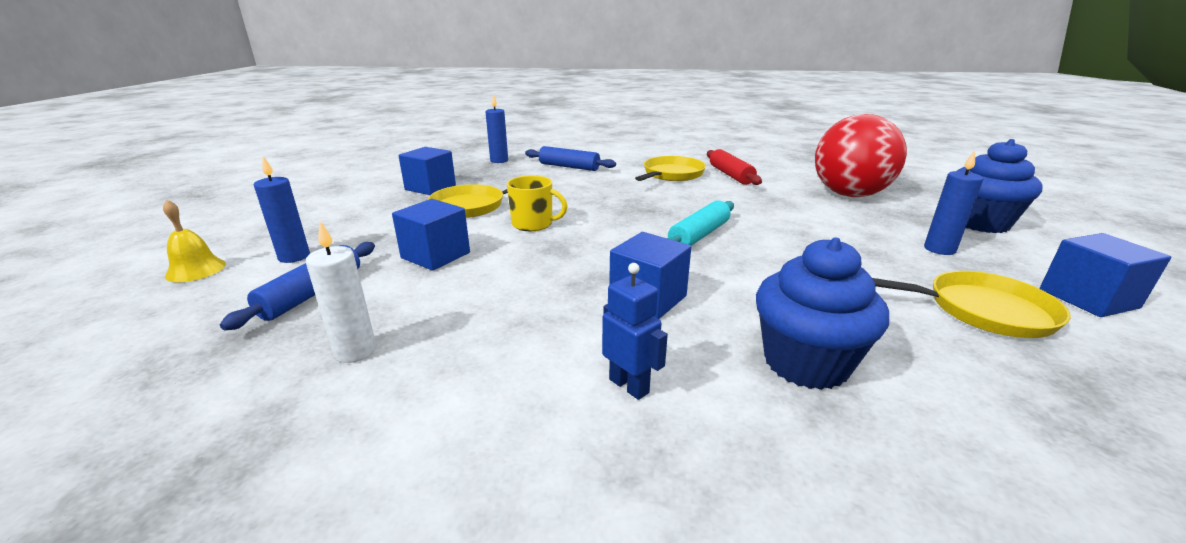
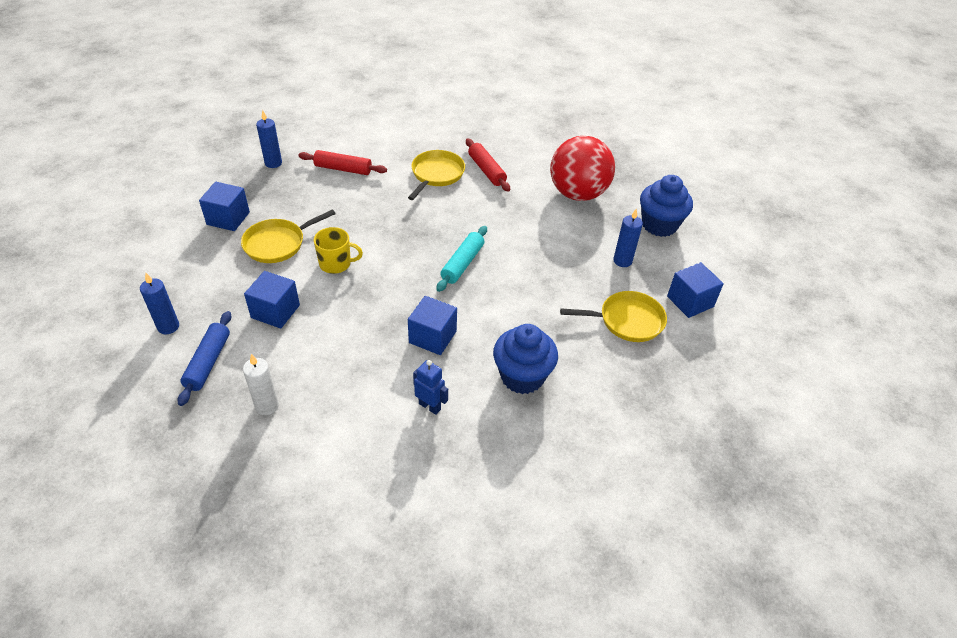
camera: 15 degrees left, 20 degrees up
(196, 270) = (103, 350): yellow bell -> none
(569, 167) = (343, 169): blue rolling pin -> red rolling pin

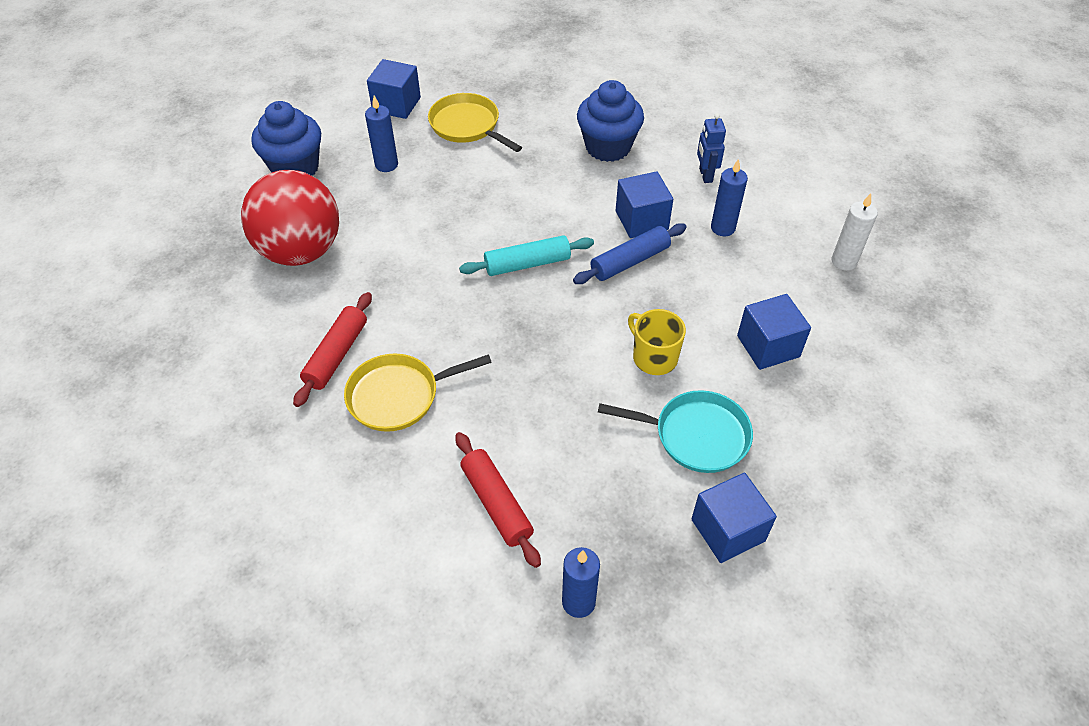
camera: 130 degrees left, 5 degrees up
(168, 326) = (898, 409): blue candle -> blue candle (723, 228)
(208, 362) = (875, 338): blue rolling pin -> blue rolling pin (630, 261)
(278, 243) = (696, 435): yellow pan -> turquoise pan

